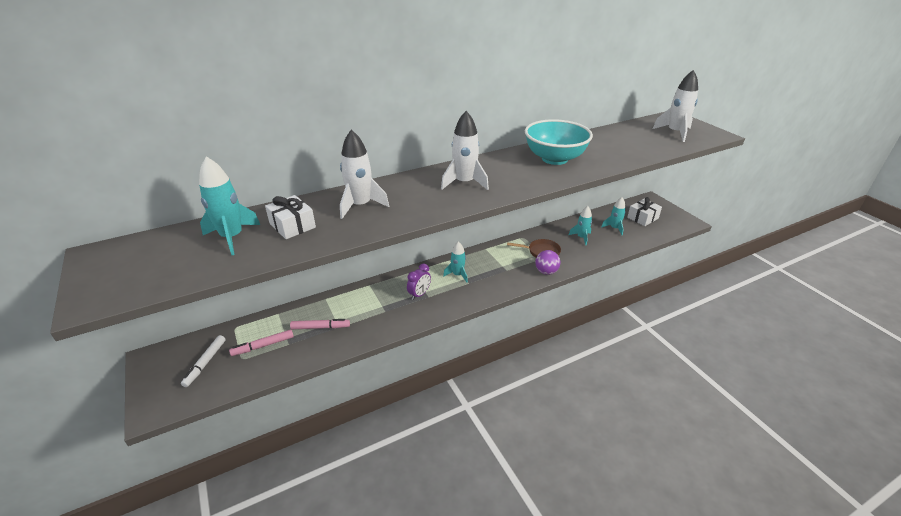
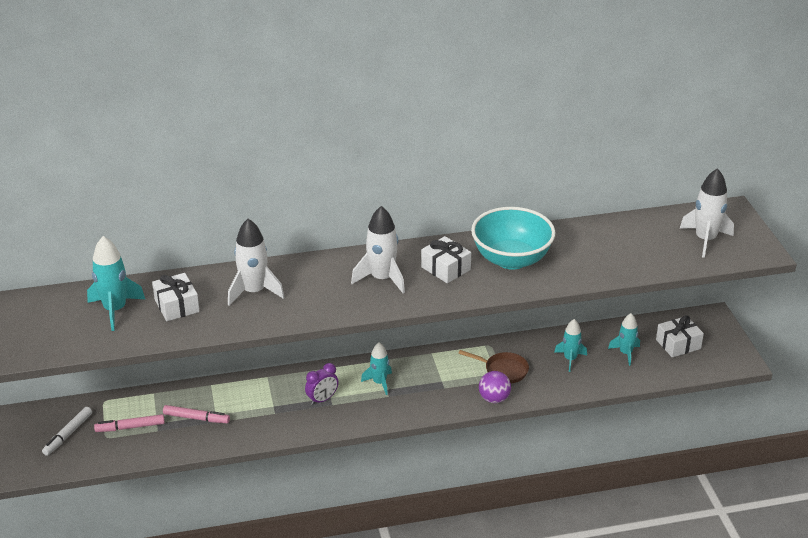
camera: 15 degrees right, 0 degrees up
(510, 170) = (445, 268): none -> white gift

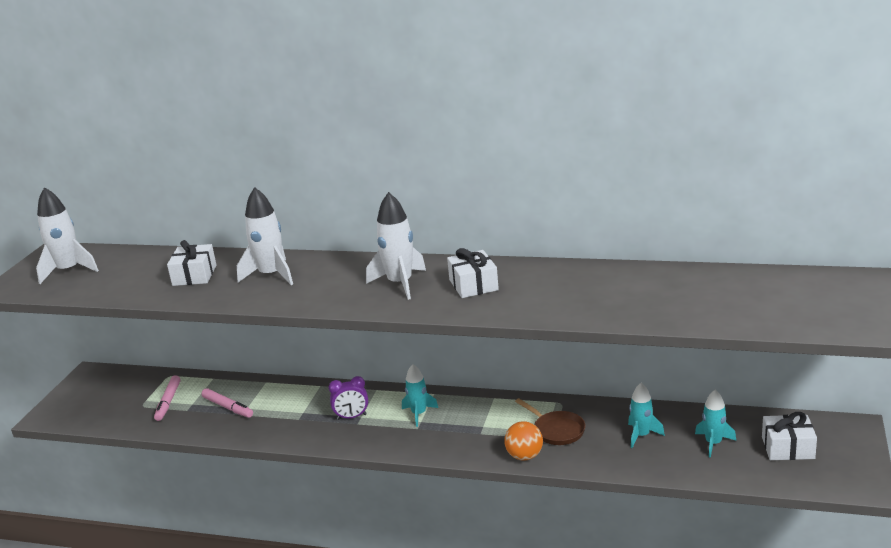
camera: 30 degrees right, 10 degrees down
(68, 434) = (115, 396): white marker -> none
(115, 310) = (142, 270): turquoise rocket -> none
(130, 427) = (168, 402): pink marker -> pink marker turned 105 degrees counterclockwise
(494, 399) = (524, 456): purple ball -> orange ball
(511, 259) = (552, 288): turquoise bowl -> none
(705, 240) = (808, 304): white rocket -> white rocket (69, 271)

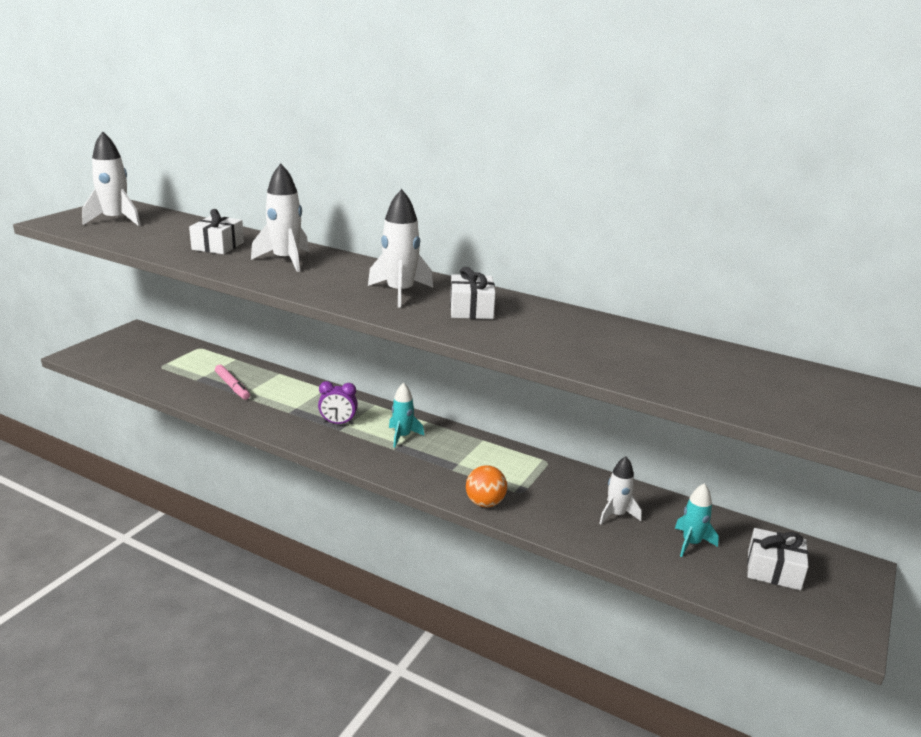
camera: 10 degrees right, 0 degrees up
(168, 402) = (184, 369): pink marker -> none
(556, 430) = (530, 487): brown pan -> none
(641, 435) = (616, 514): turquoise rocket -> white rocket

